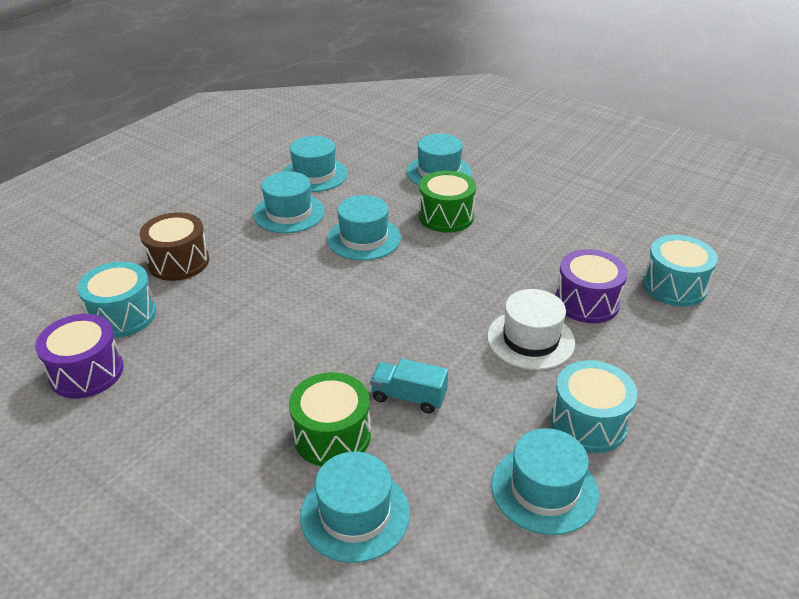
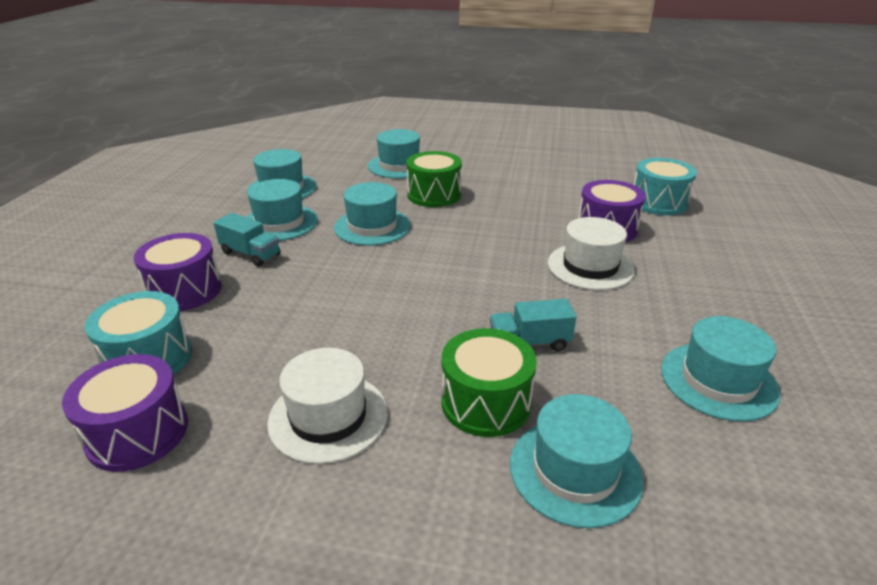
camera: 25 degrees left, 5 degrees down
(178, 262) = (185, 290): brown drum -> purple drum
(212, 405) = (328, 417): none -> white hat
(246, 240) = (250, 254): none -> turquoise truck
(588, 423) = (697, 315): turquoise drum -> none

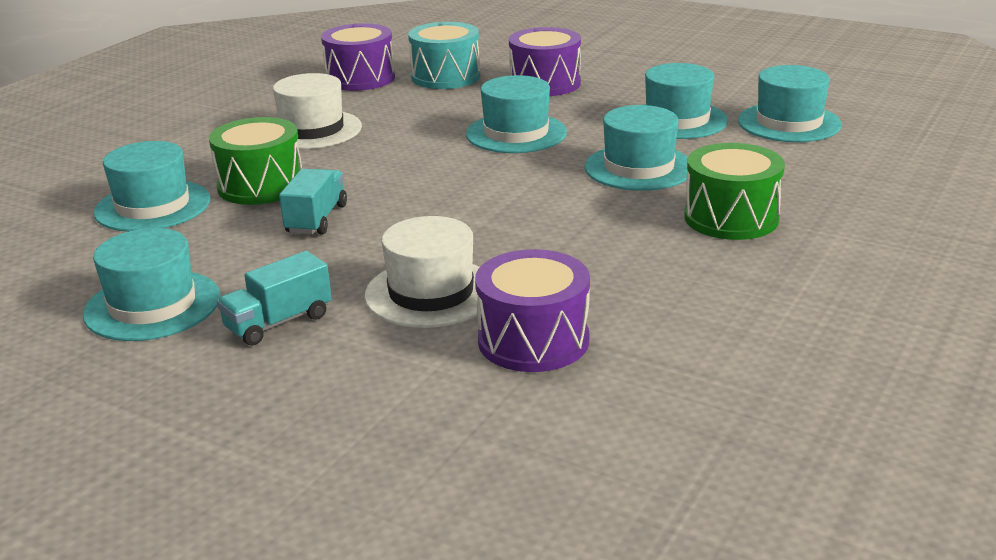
camera: 110 degrees right, 5 degrees down
(250, 254) = (603, 107): turquoise truck -> turquoise truck (278, 322)
(399, 166) = (870, 204): turquoise hat -> turquoise hat (516, 133)
(658, 202) = (607, 436): turquoise drum -> none

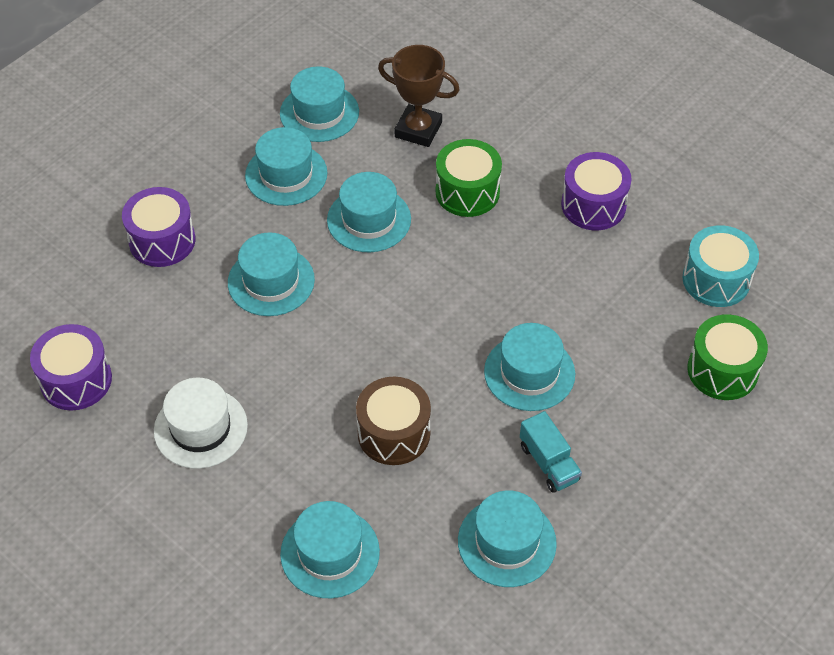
camera: 80 degrees left, 25 degrees up
(261, 186) = (315, 471): green drum -> green drum (722, 370)
(316, 219) = (394, 433): turquoise truck -> brown drum
(431, 293) = (529, 372): white hat -> turquoise hat
(446, 77) = (106, 311): turquoise drum -> turquoise drum (716, 280)
(533, 340) = (600, 328): purple drum -> purple drum (593, 205)
(815, 176) = (418, 130): none -> brown trophy

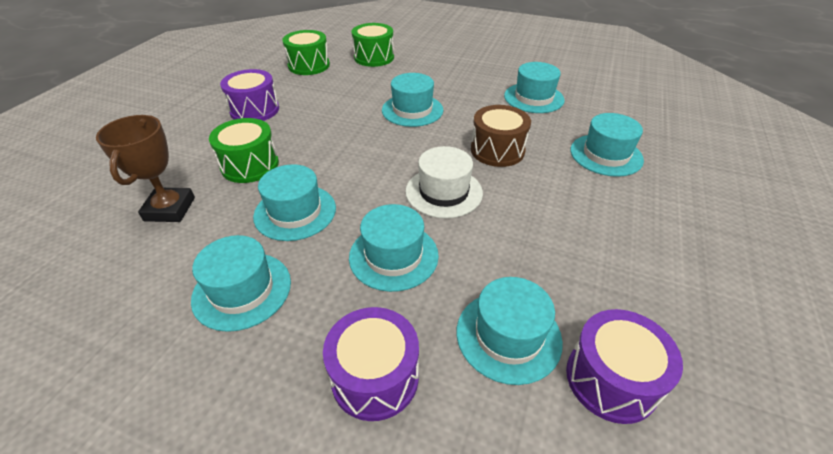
camera: 110 degrees left, 10 degrees down
(200, 428) = (576, 251): white hat -> white hat (444, 192)
(319, 113) = (136, 291): turquoise hat -> turquoise hat (508, 335)
(548, 463) = (472, 94): turquoise truck -> none
(716, 280) = (309, 65): turquoise drum -> green drum

